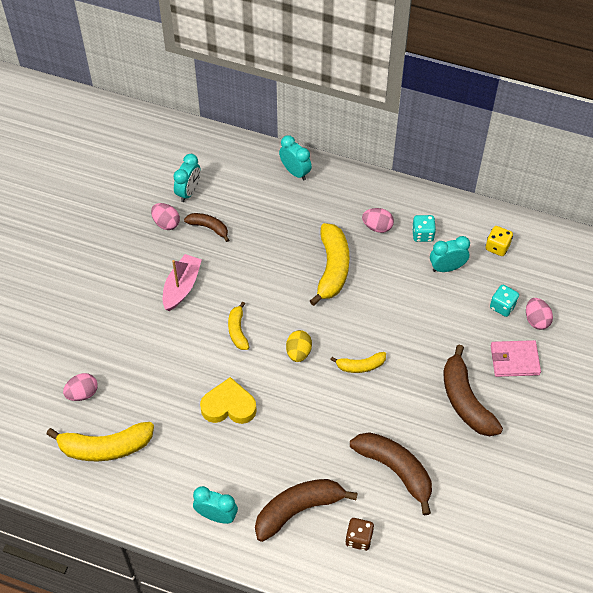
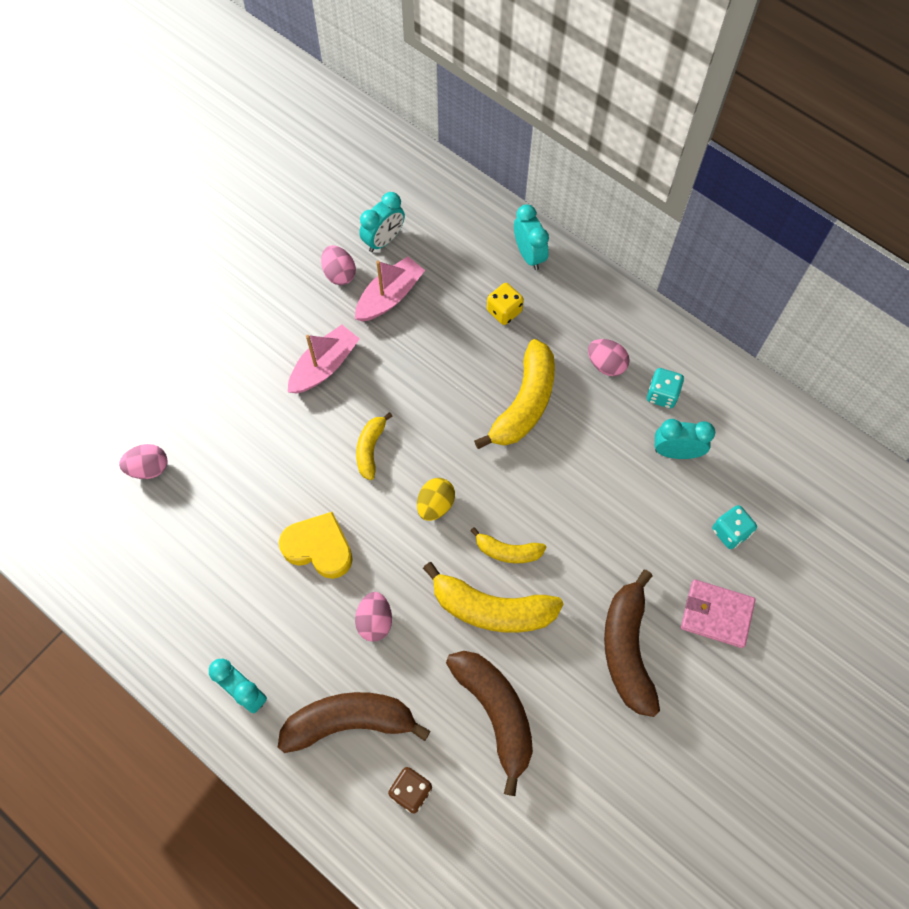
camera: 20 degrees right, 10 degrees up
(105, 447) = (147, 549): yellow banana -> yellow banana (491, 608)
(209, 227) = (389, 296): brown banana -> pink boat
(497, 247) = (756, 445): yellow dice -> yellow dice (504, 311)
(536, 320) = (769, 567): pink egg -> pink egg (375, 621)

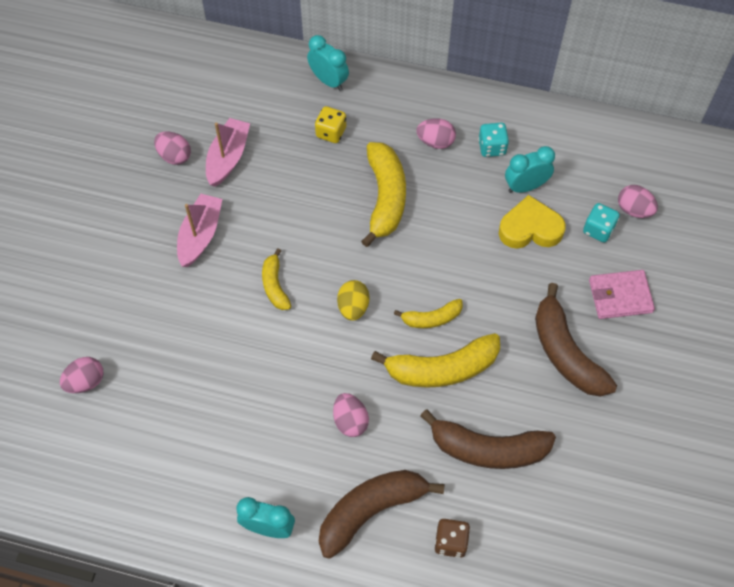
camera: 25 degrees left, 5 degrees down
(319, 548) = (272, 383): yellow heart -> yellow heart (530, 228)
(384, 240) = (199, 115): turquoise clock -> none
(496, 713) = (487, 449): brown banana -> brown banana turned 150 degrees clockwise
(780, 526) = (634, 210): none -> pink egg

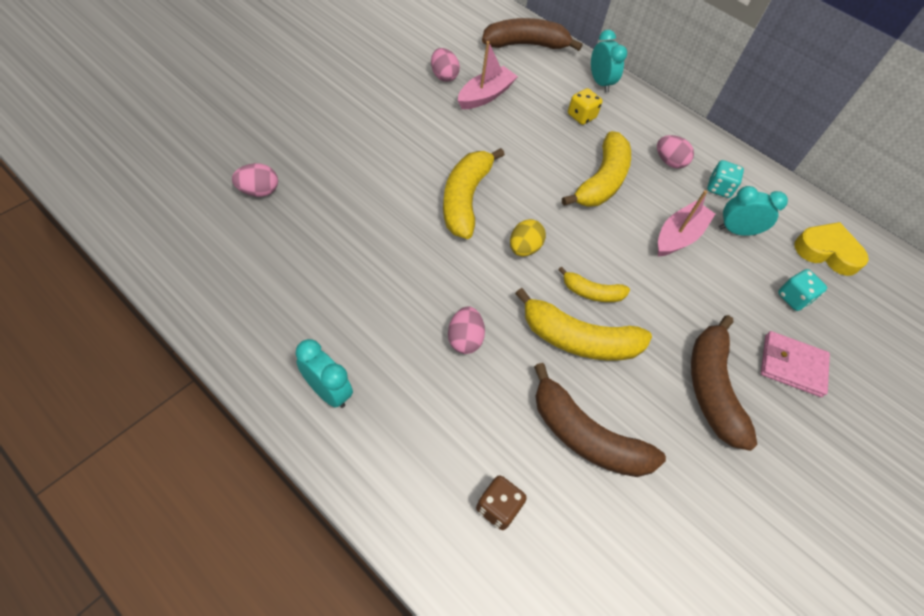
camera: 20 degrees right, 5 degrees down
(200, 235) = (427, 135): pink boat -> pink boat (678, 236)
(275, 285) = (465, 199): yellow banana -> yellow banana, size x1.82
(371, 510) = (435, 430): brown banana -> brown banana (526, 45)
(530, 228) = (725, 265): yellow heart -> yellow heart (826, 252)
(634, 210) = (837, 298): pink egg -> none

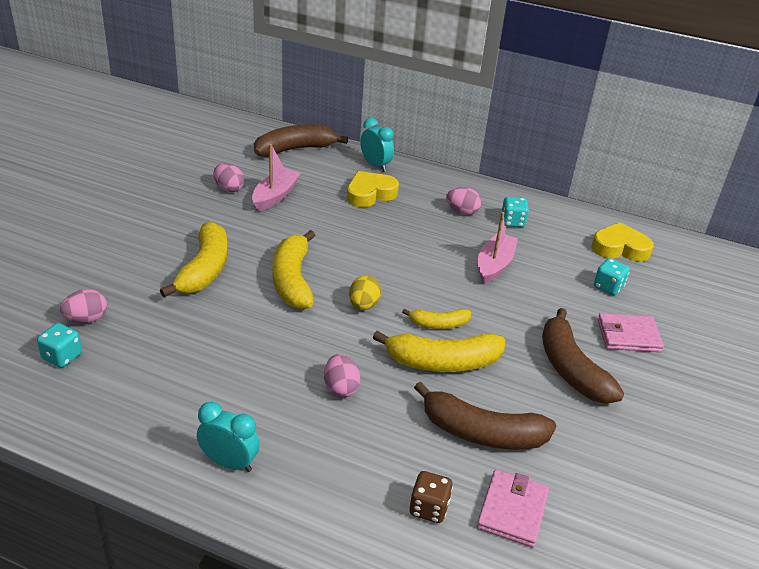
camera: 15 degrees left, 20 degrees down
(223, 227) = (62, 356): none -> turquoise dice
(581, 116) = (370, 194): yellow dice -> yellow heart
(581, 539) = (512, 510): none -> pink wallet
(601, 181) = (410, 239): yellow banana -> yellow banana (204, 269)
(736, 231) = (541, 250): turquoise clock -> none

